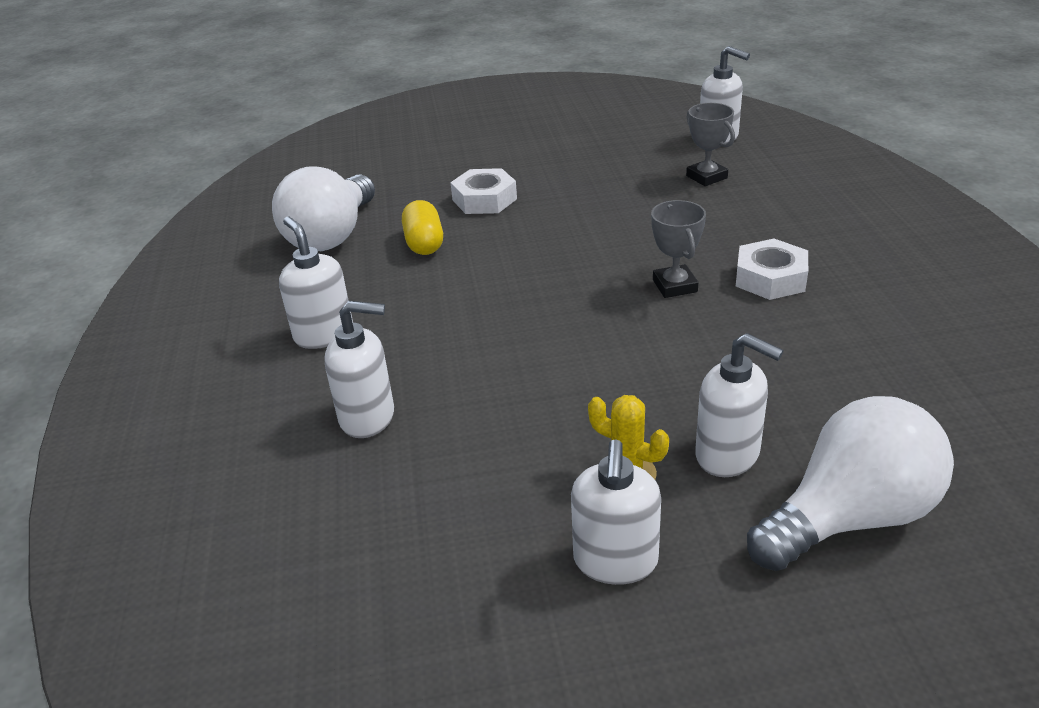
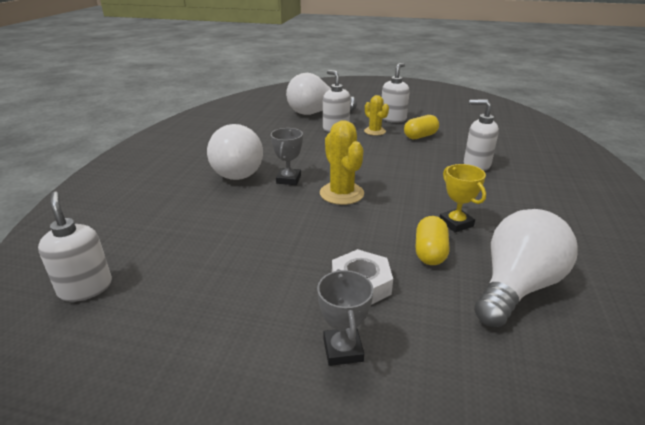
camera: 160 degrees left, 5 degrees down
(323, 334) = (506, 205): white soap dispenser -> none
(398, 285) = (456, 223): none -> yellow trophy
(507, 488) = (420, 136): none -> yellow capsule
(574, 285) = (341, 193): none -> yellow cactus
(706, 177) = (166, 245): grey trophy -> grey trophy (343, 350)
(770, 278) = (238, 171): white nut -> white light bulb

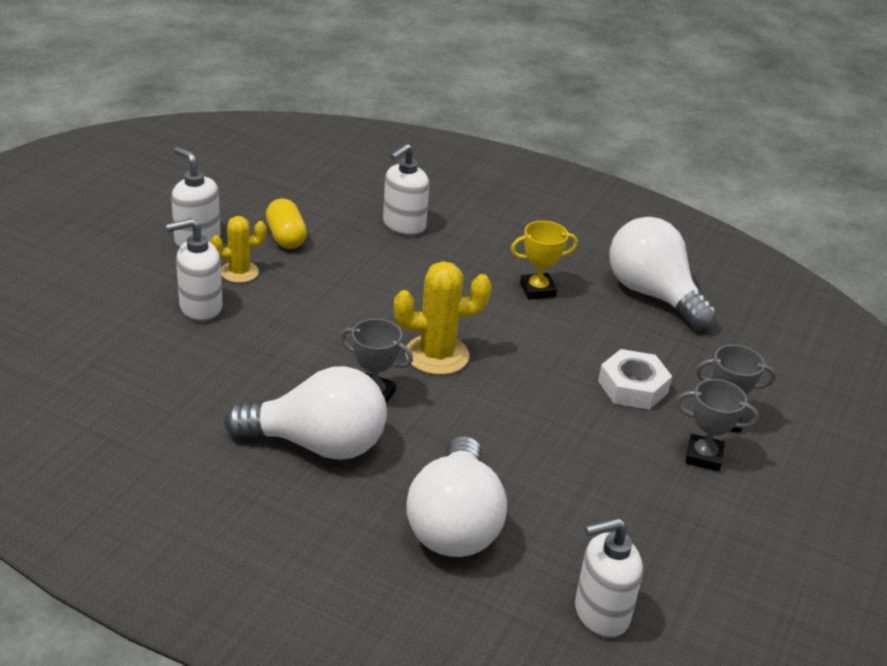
camera: 80 degrees left, 5 degrees up
(280, 338) = (703, 456): none -> grey trophy
(316, 113) = (106, 313): white light bulb -> white light bulb (454, 524)
(430, 252) = (588, 326): yellow capsule -> none

